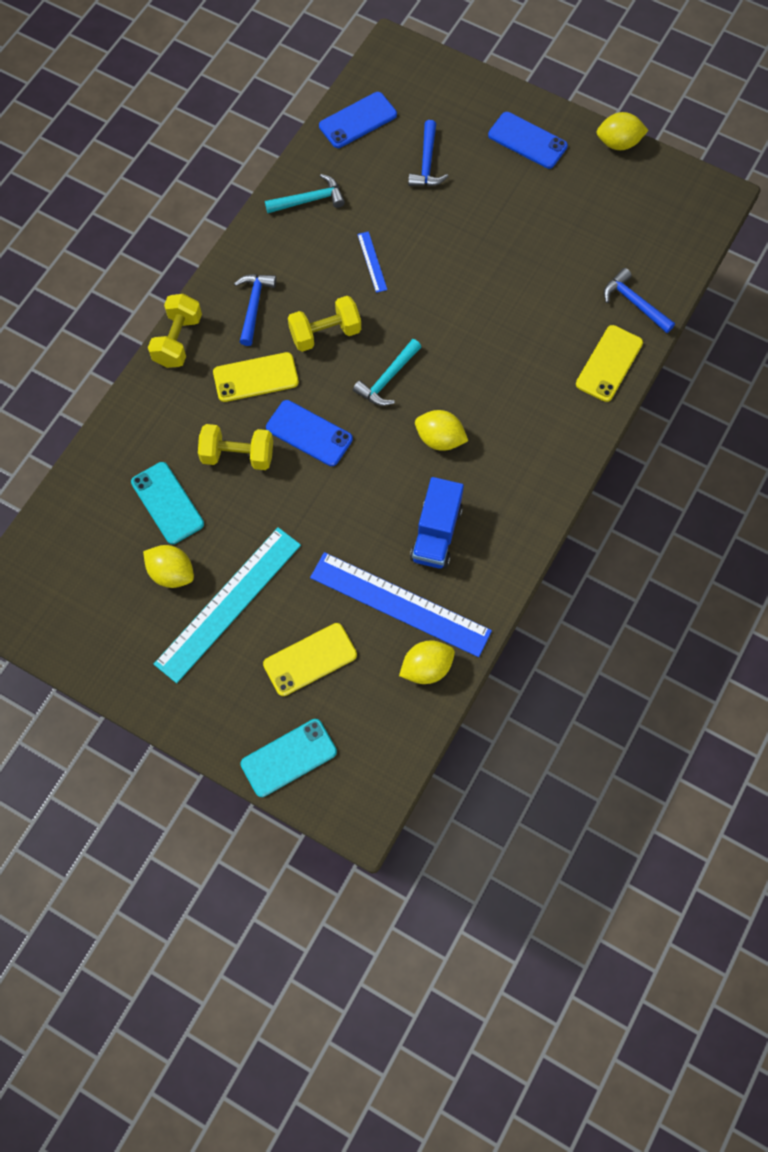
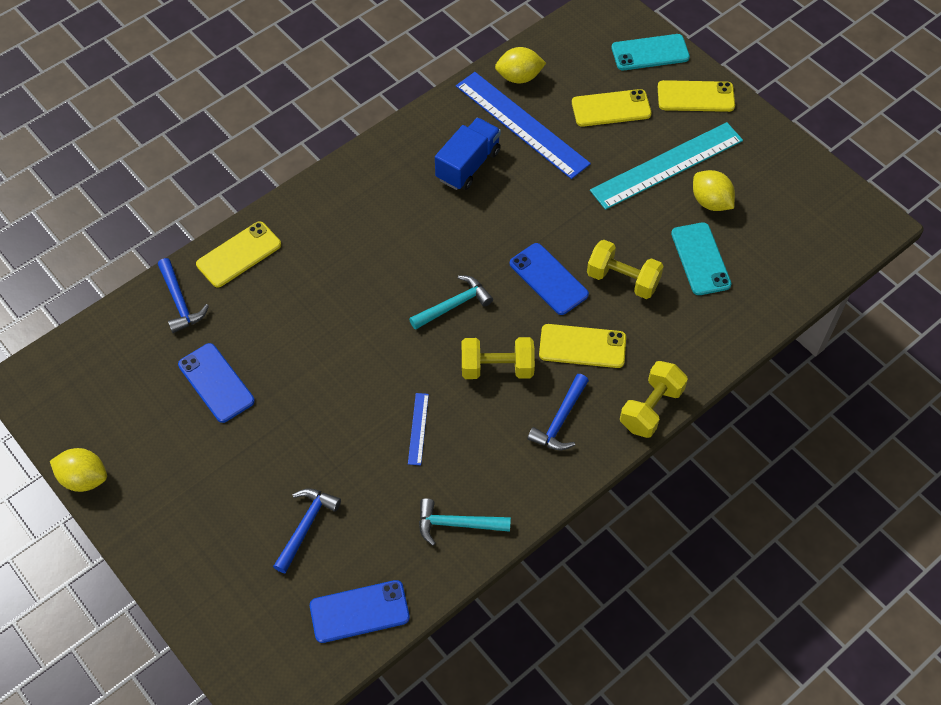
camera: 160 degrees left, 10 degrees down
(219, 709) = (695, 96): none -> yellow phone
(440, 439) = (429, 238): yellow lemon -> none
(527, 141) = (180, 516): blue phone -> blue phone (216, 383)

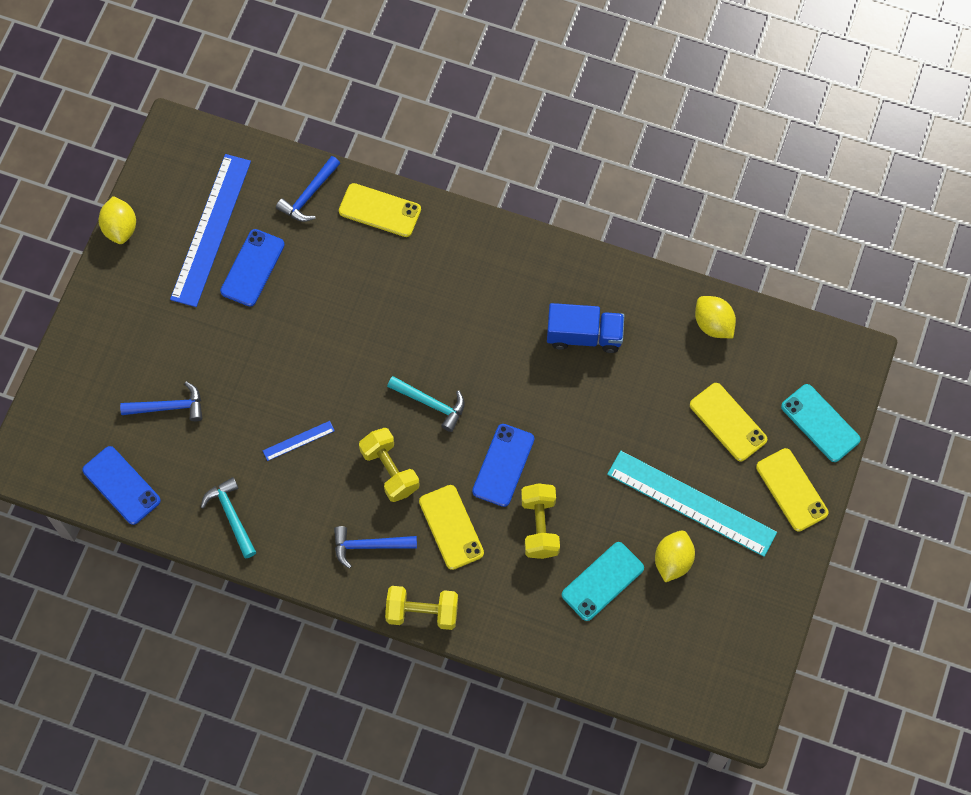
camera: 60 degrees right, 10 degrees up
(521, 124) = (658, 355): blue ruler -> blue ruler (211, 229)

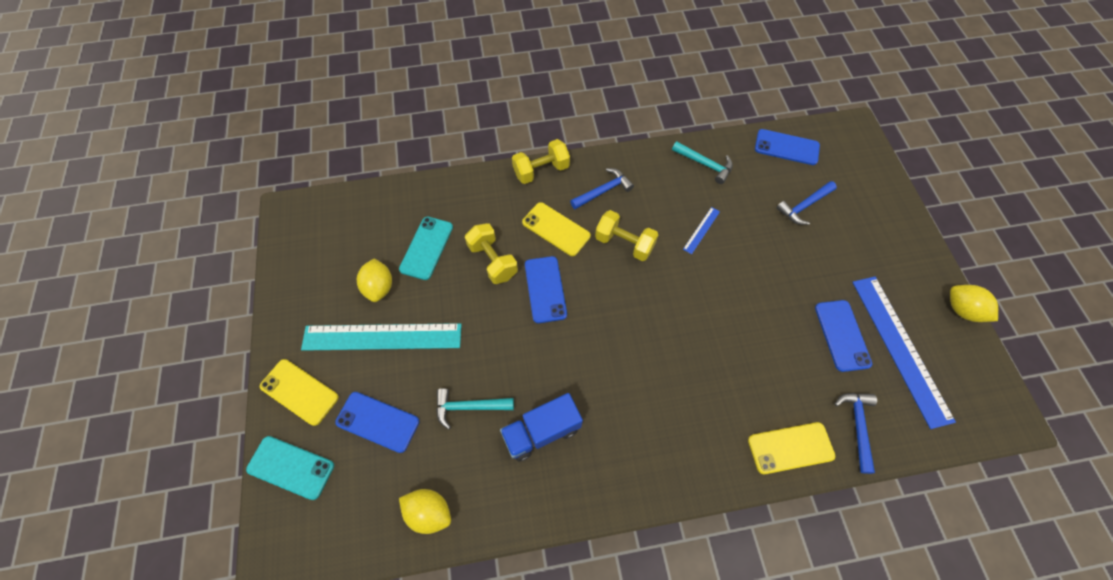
camera: 150 degrees right, 5 degrees down
(431, 403) = (628, 305): turquoise hammer -> turquoise hammer (469, 407)
(728, 422) = (378, 422): yellow phone -> blue phone

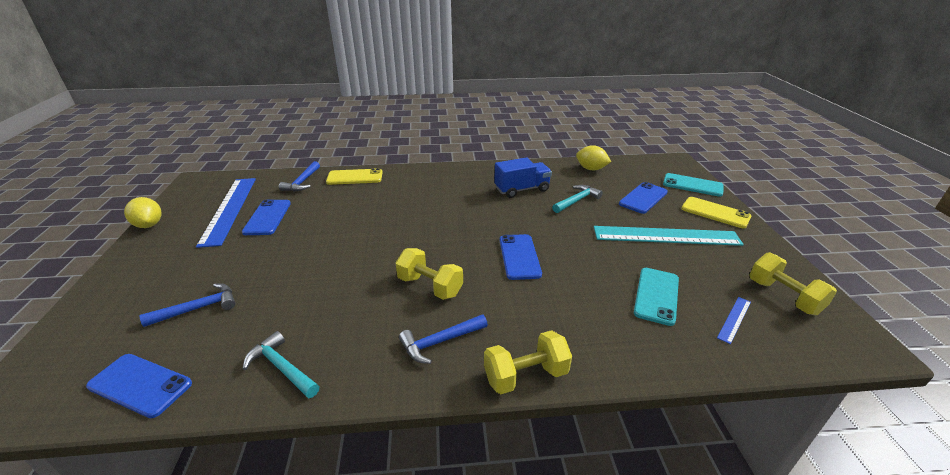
camera: 175 degrees left, 30 degrees down
(378, 422) = (643, 198): blue phone -> blue phone turned 75 degrees counterclockwise
(379, 287) = (690, 267): yellow lemon -> none
(469, 407) = (577, 200): turquoise hammer -> turquoise hammer turned 45 degrees counterclockwise
(493, 261) = (577, 280): yellow dumbbell -> yellow dumbbell (783, 297)
(556, 229) = (506, 304): yellow phone -> none
(701, 230) = (337, 293): blue ruler -> blue ruler (734, 319)

